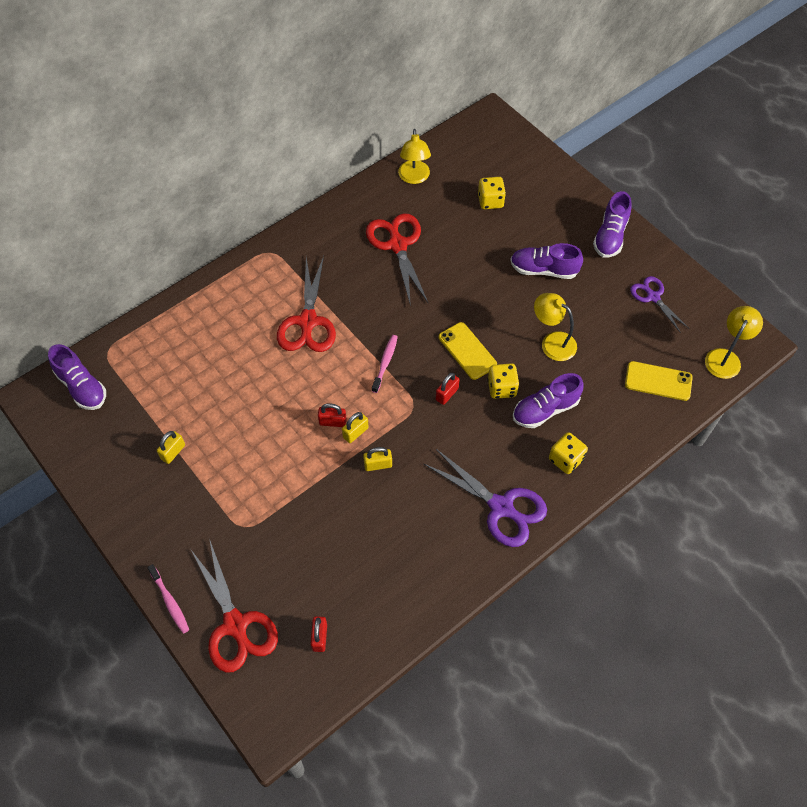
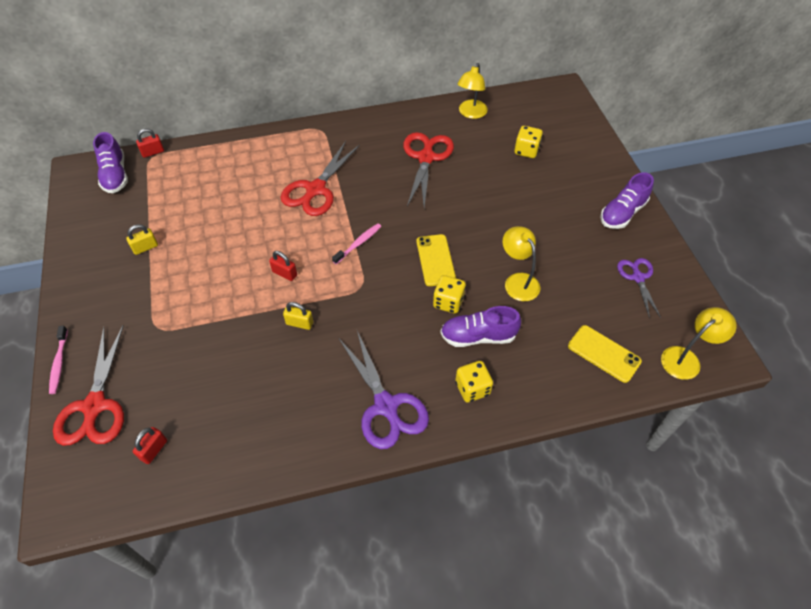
camera: 25 degrees right, 5 degrees down
(355, 432) = (298, 289): yellow padlock -> none
(447, 394) = (396, 288): red padlock -> red padlock (153, 152)
(544, 270) = (544, 219): purple shoe -> none

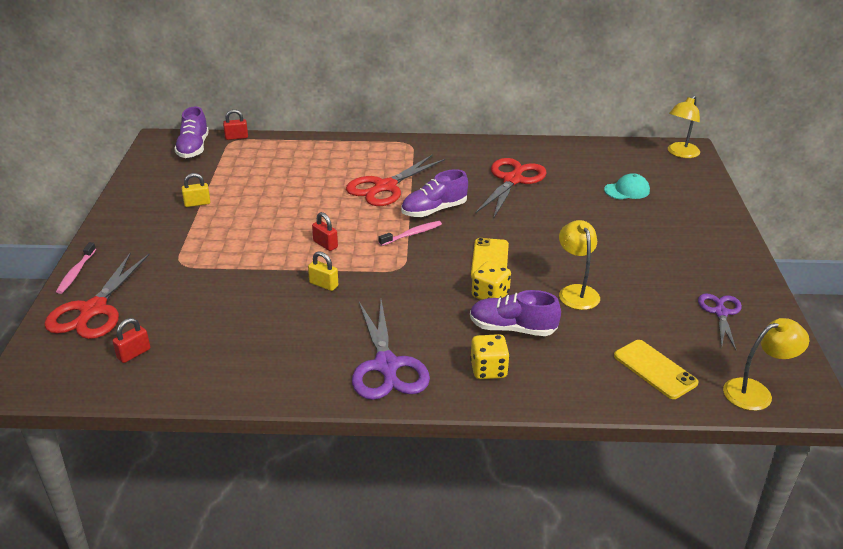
camera: 15 degrees right, 20 degrees down
(471, 113) = (575, 153): yellow lamp -> yellow lamp (680, 153)
(526, 151) = (627, 190): yellow dice -> turquoise cap
(622, 213) = (721, 256): purple shoe -> purple shoe (434, 210)

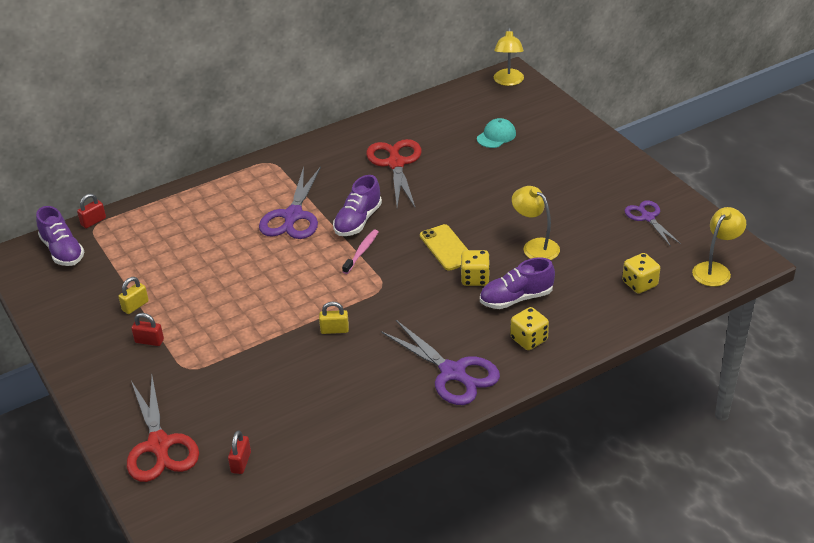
camera: 30 degrees left, 5 degrees up
(76, 273) = (99, 421): pink toothbrush -> none
(325, 244) = (298, 293): red padlock -> red padlock (149, 341)
(385, 187) = (293, 216): red scissors -> purple scissors
(654, 369) = (639, 284): yellow phone -> yellow dice

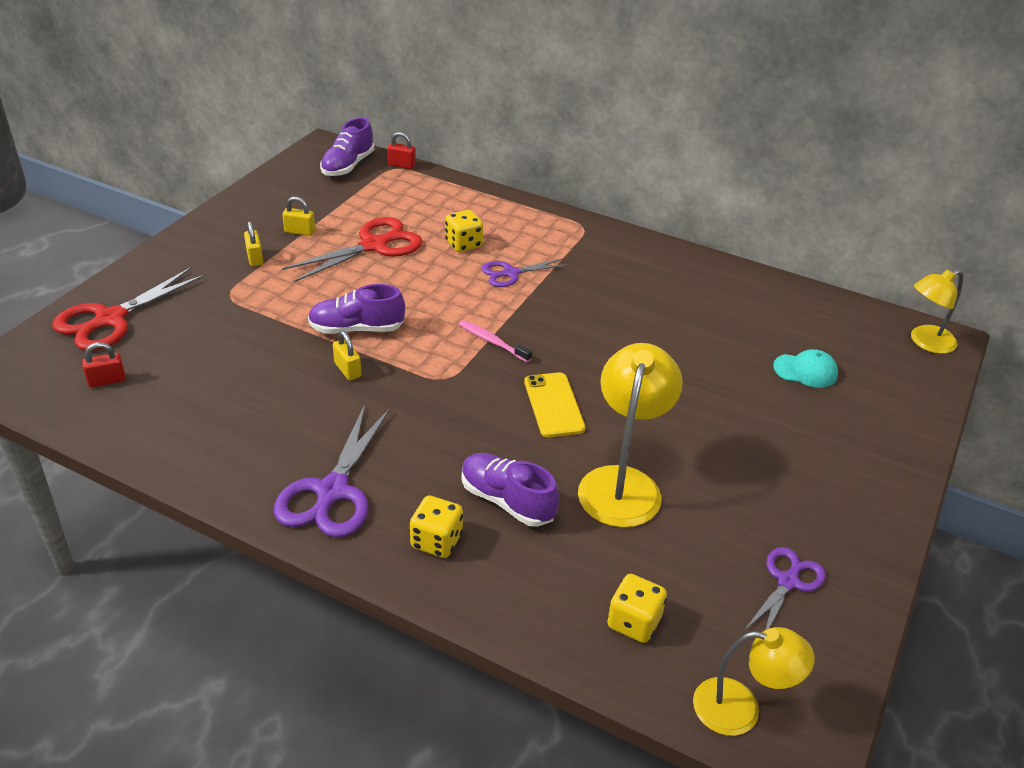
camera: 55 degrees right, 0 degrees up
(149, 341) = (255, 258): red padlock -> yellow padlock
(293, 216) = (511, 273): purple scissors -> purple scissors, size x0.61
(358, 221) = (542, 320): purple shoe -> purple shoe (357, 329)
(361, 252) = (492, 342): pink toothbrush -> pink toothbrush turned 135 degrees counterclockwise
(396, 164) = (668, 311): red scissors -> red scissors (374, 246)
(446, 248) = (554, 405): yellow phone -> yellow phone turned 45 degrees counterclockwise
(475, 279) = (516, 450): yellow dice -> yellow dice (463, 244)
(535, 246) = (623, 483): yellow lamp -> yellow lamp, size x1.54

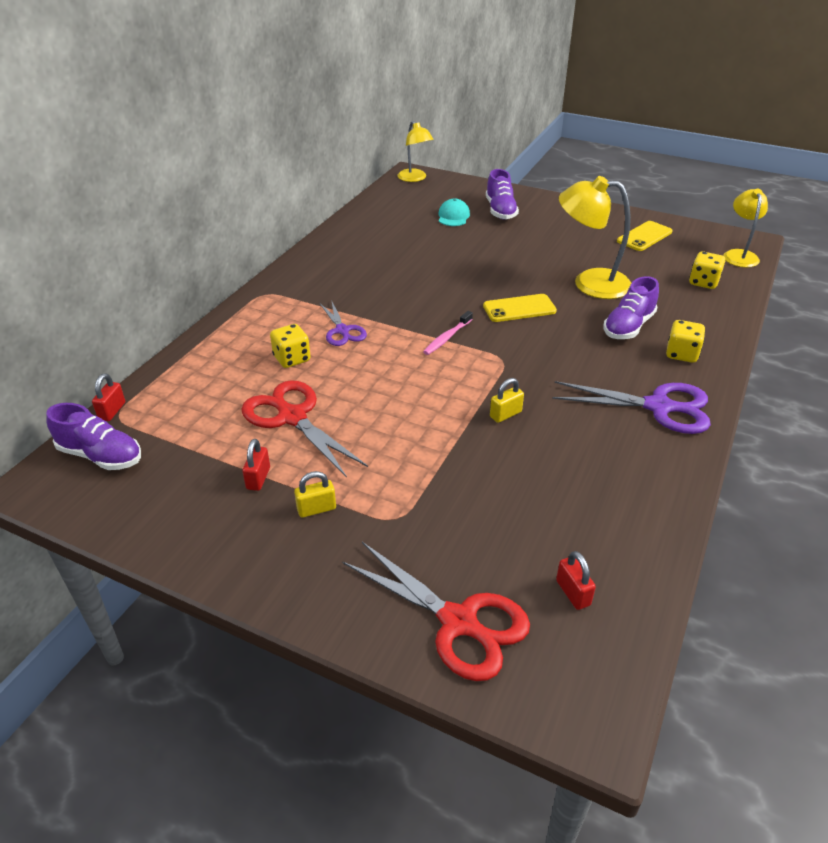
camera: 90 degrees left, 0 degrees up
(300, 231) = (258, 478): yellow padlock -> red padlock
(357, 329) = (442, 415): purple shoe -> purple shoe (500, 211)
(788, 581) = (644, 236): purple scissors -> yellow phone

